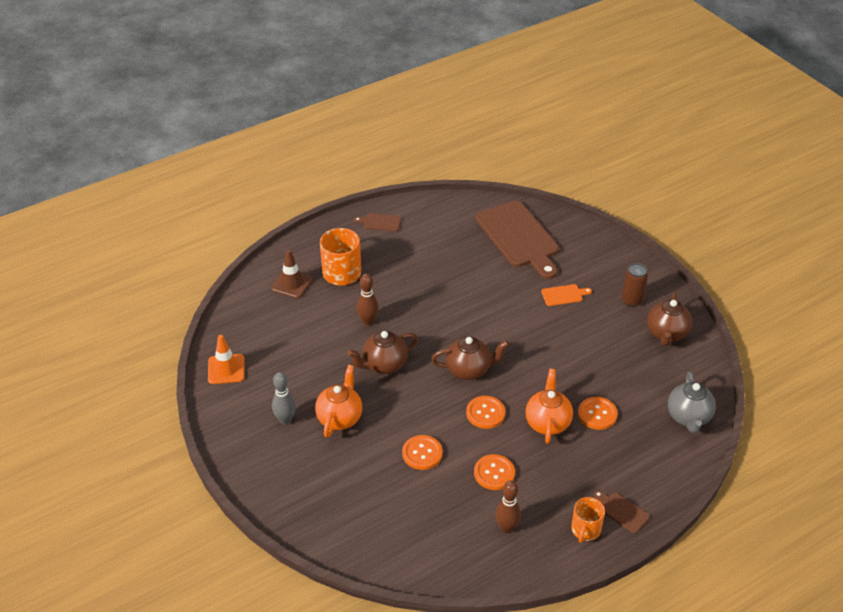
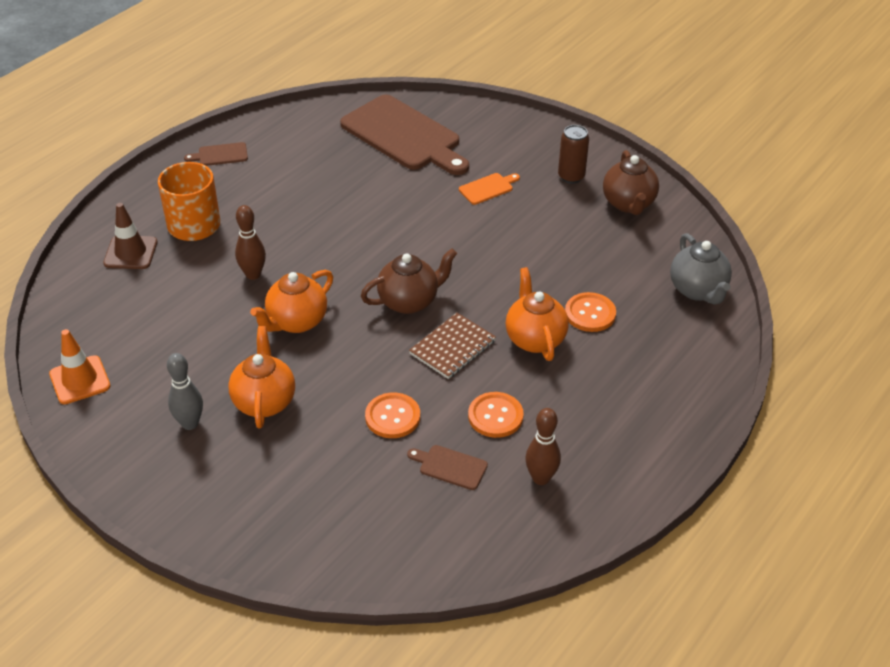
camera: 20 degrees left, 0 degrees up
(384, 365) = (296, 322): brown teapot -> orange teapot
(485, 413) = (452, 347): orange button -> brown notebook
(585, 530) = (639, 453): orange mug -> none
(621, 511) = (671, 419): brown cutting board -> brown cutting board (450, 467)

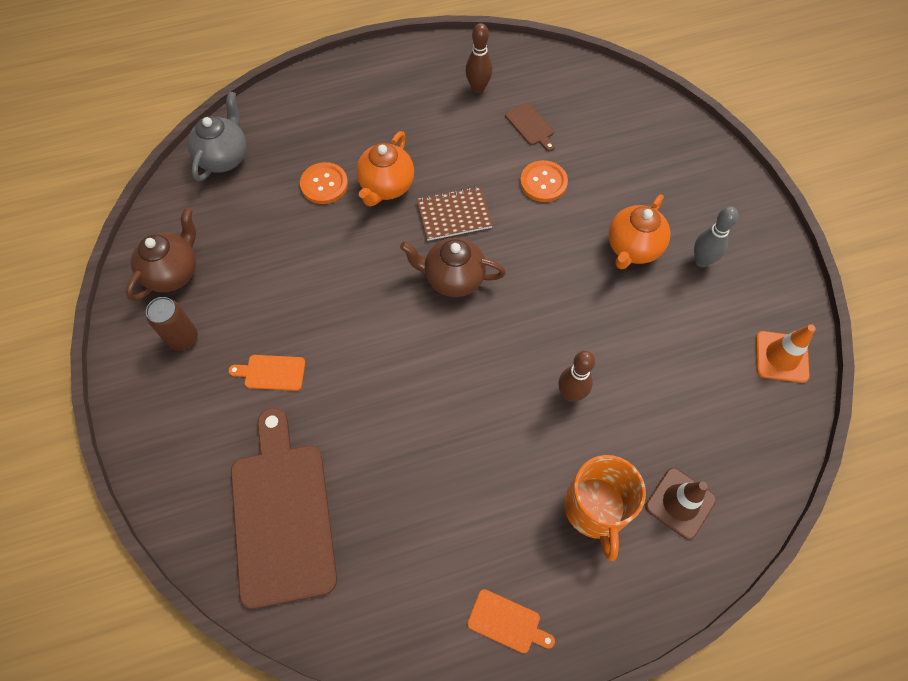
camera: 145 degrees left, 20 degrees up
(220, 155) = (507, 622): brown cutting board -> orange cutting board
(296, 322) = (562, 313): orange teapot -> none
(495, 416) = (470, 143): orange button -> none

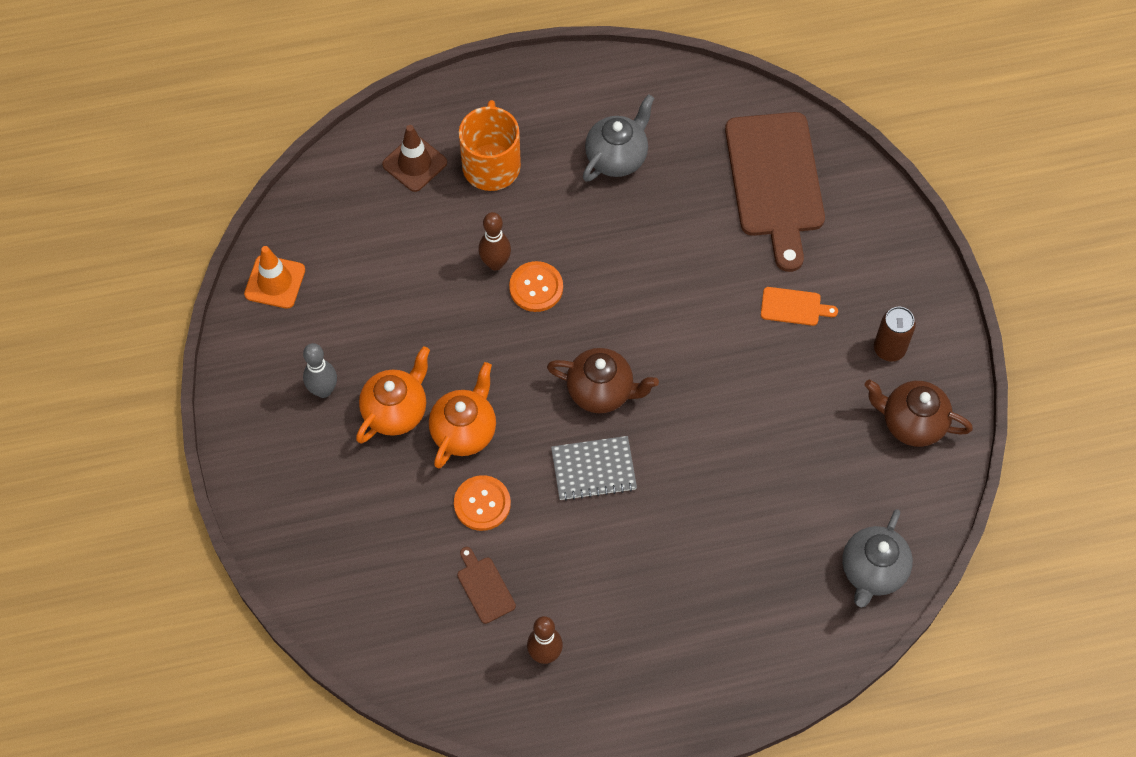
camera: 175 degrees left, 0 degrees up
(173, 273) = (911, 423): brown teapot -> brown teapot turned 75 degrees clockwise
(324, 184) = (746, 523): orange button -> orange button (536, 287)
(386, 187) = (671, 513): orange teapot -> orange teapot (464, 431)
(454, 215) = (593, 469): brown notebook -> grey notebook
(458, 530) = (617, 157): none -> grey teapot
(507, 622) = (582, 90): orange cutting board -> none

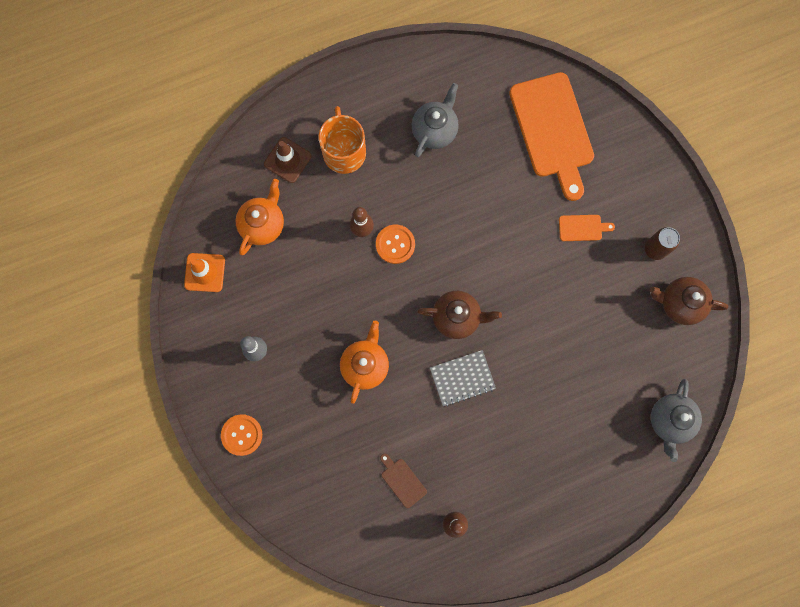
camera: 10 degrees left, 15 degrees up
(396, 411) = (313, 358): orange teapot -> orange teapot (263, 224)
(482, 504) = (388, 418): orange button -> orange button (242, 435)
(775, 181) = (553, 130): brown cutting board -> orange cutting board

